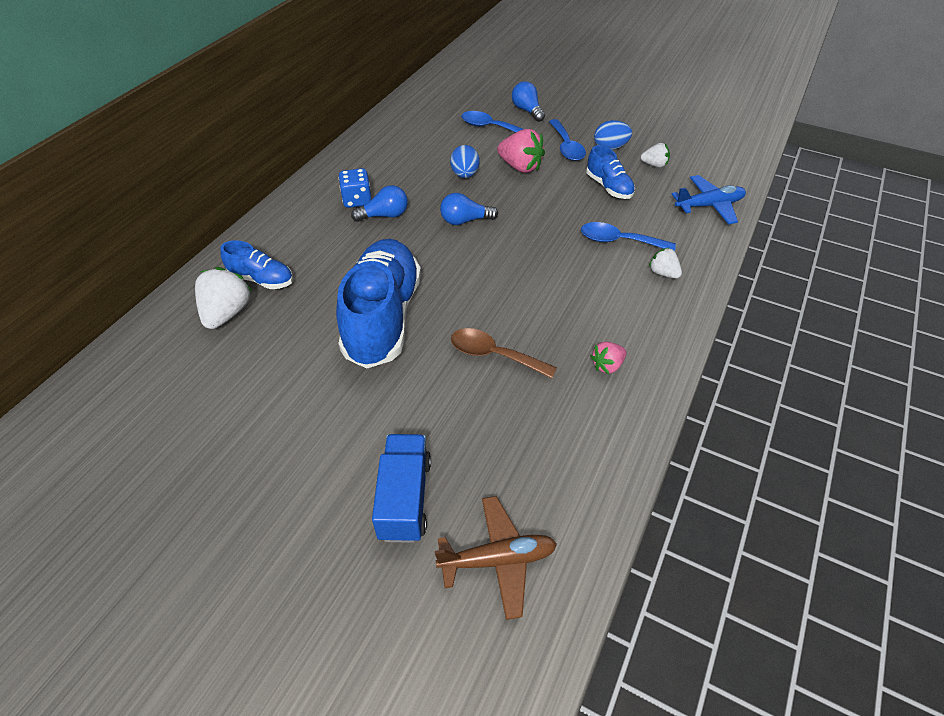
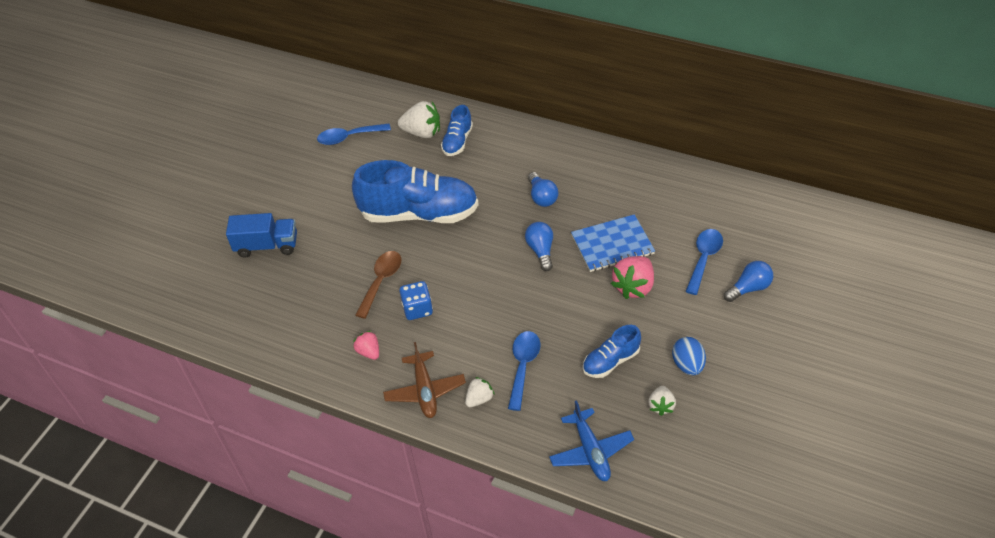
camera: 90 degrees right, 0 degrees up
(357, 200) = (561, 176): blue dice -> blue dice (417, 309)
(465, 175) = (612, 245): blue egg -> blue notebook
(497, 559) = (221, 293): brown plane -> brown plane (425, 390)
(566, 147) = (680, 325): blue spoon -> blue spoon (349, 137)

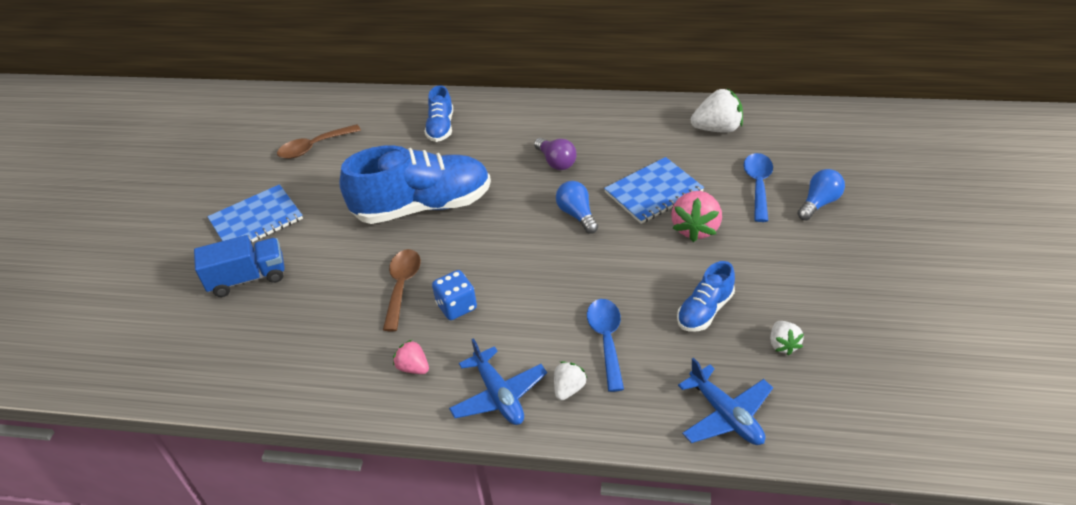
camera: 15 degrees left, 5 degrees down
(286, 195) = (256, 220): none -> blue notebook
(349, 137) = (314, 147): blue spoon -> brown spoon
(422, 133) = (397, 126): white strawberry -> white strawberry (717, 129)
(425, 390) = (498, 395): brown plane -> blue plane
(542, 197) = (556, 162): blue light bulb -> purple light bulb
(687, 365) = (792, 294): blue egg -> none

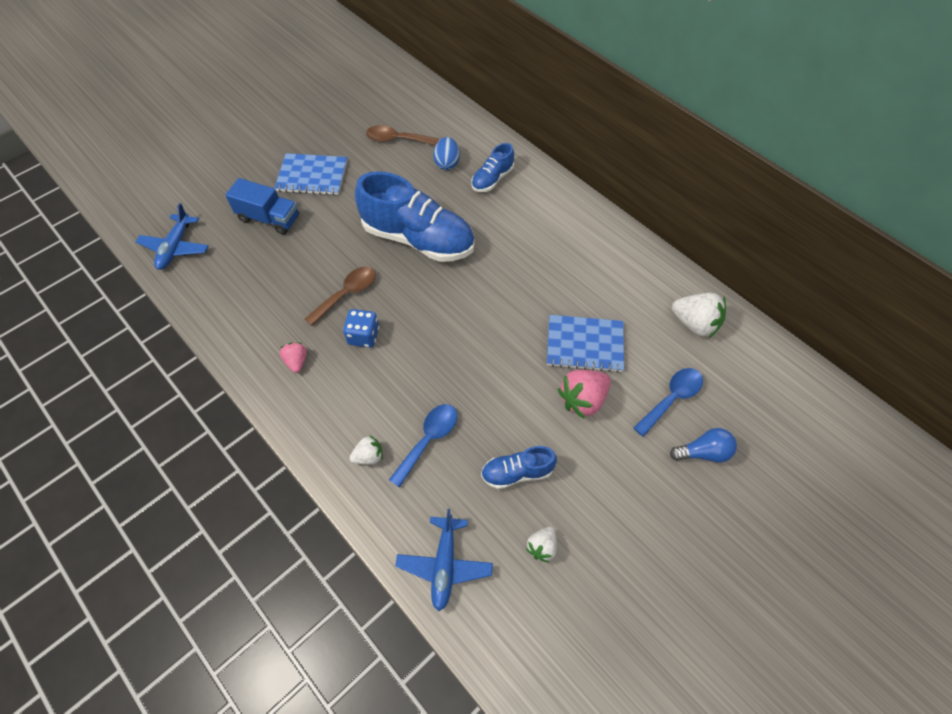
camera: 35 degrees right, 15 degrees up
(384, 139) = (447, 163): none -> blue egg
(498, 395) = (324, 424): blue plane -> blue plane (175, 247)
(556, 162) = (541, 266): purple light bulb -> none
(577, 214) = (511, 322): blue light bulb -> none

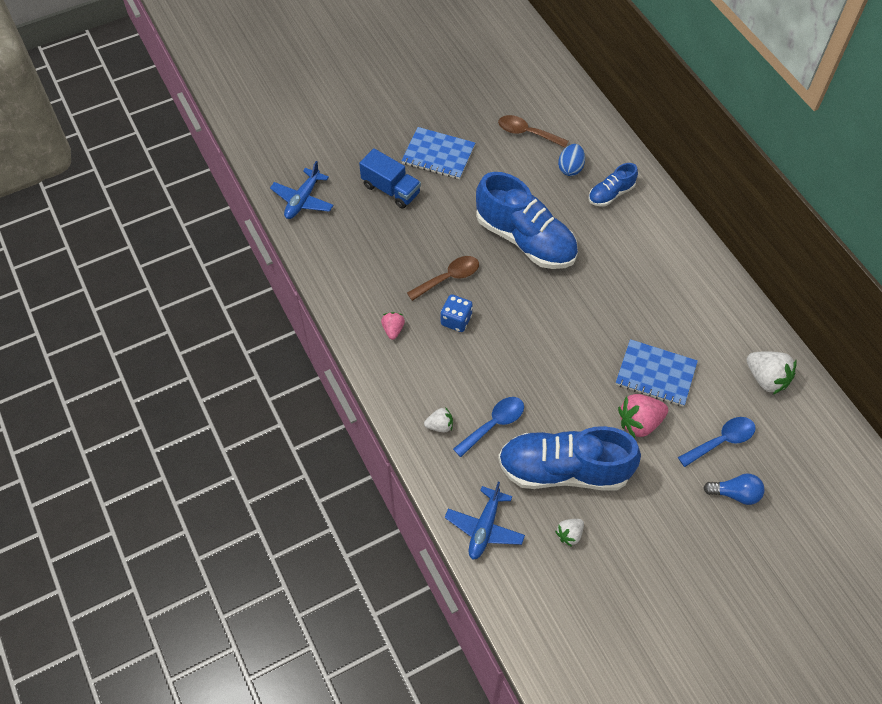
camera: 15 degrees right, 0 degrees up
(517, 472) = (564, 470): blue shoe -> blue shoe, size x2.05

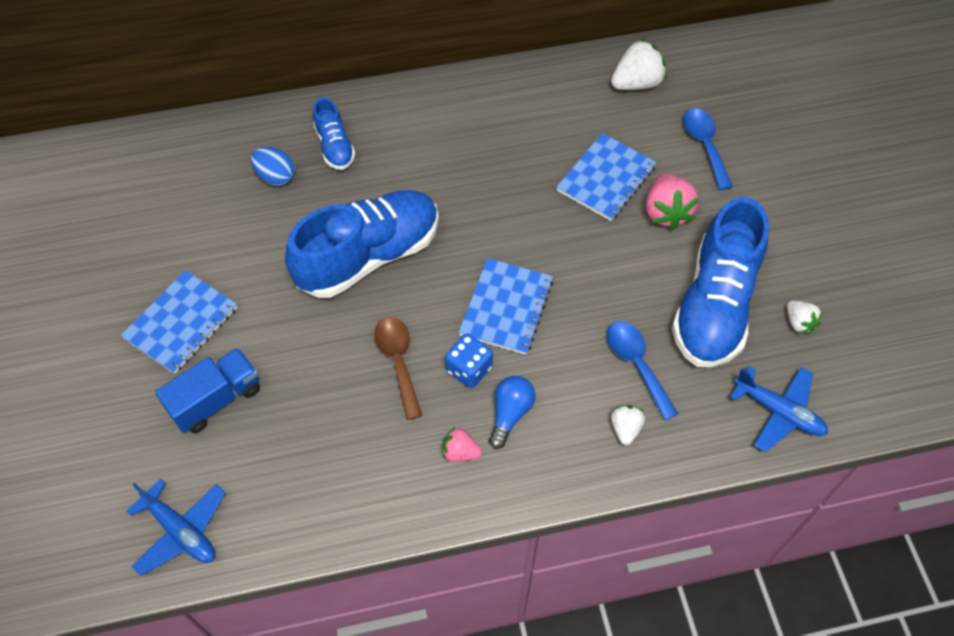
camera: 75 degrees left, 0 degrees up
(513, 331) = (506, 307): none -> blue notebook
(527, 133) = (195, 208): brown spoon -> none
(735, 493) = (770, 153): blue light bulb -> blue light bulb (510, 413)

